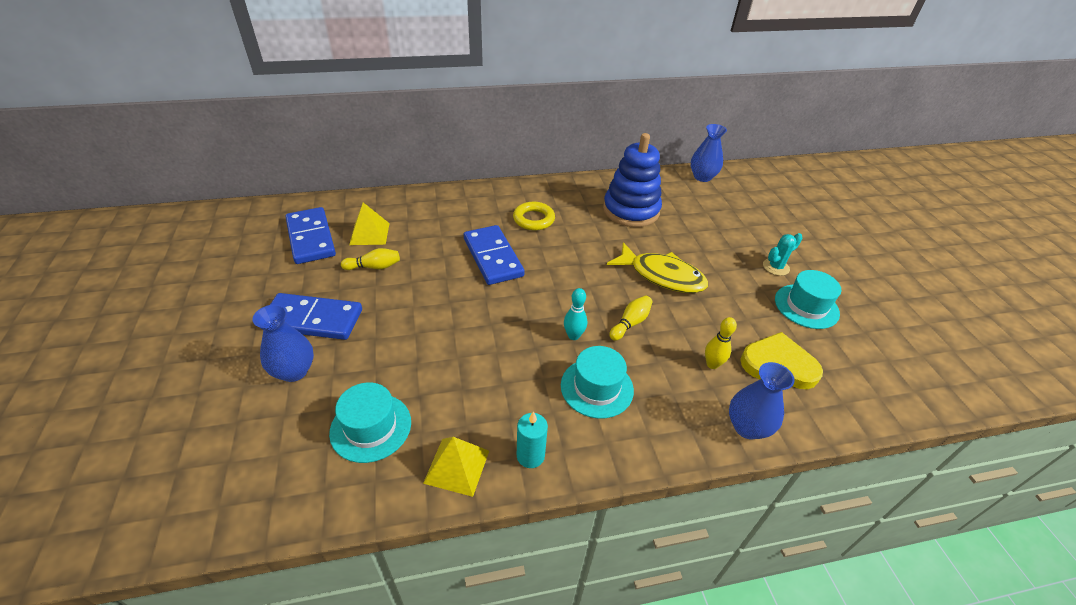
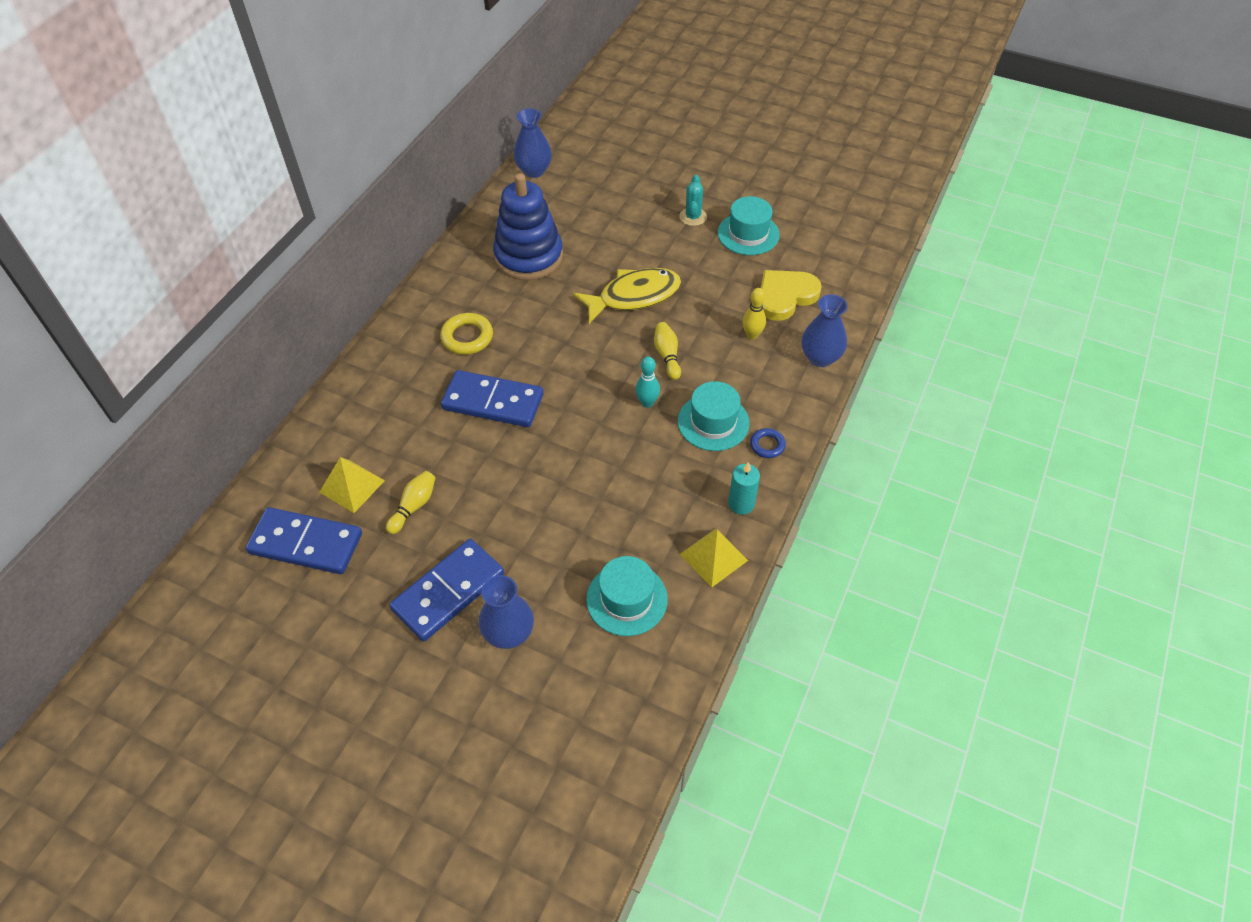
camera: 50 degrees left, 10 degrees up
(611, 440) = (767, 445): none -> blue ring

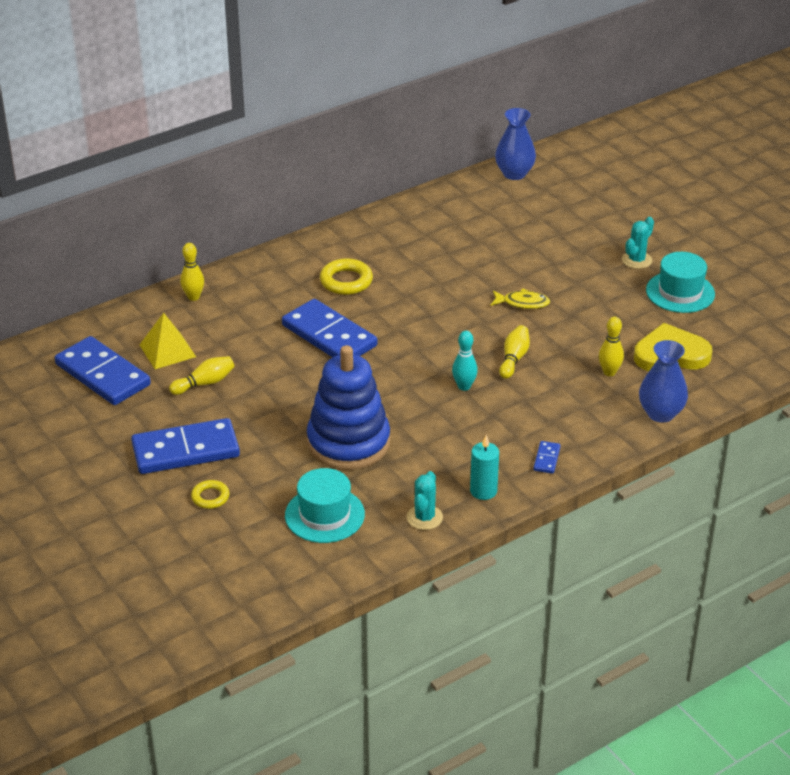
camera: 30 degrees right, 15 degrees down
(336, 415) = (193, 297): none -> yellow bowling pin
(509, 633) = (210, 497): blue vase -> yellow ring
(529, 256) = (451, 239): blue stacking toy -> blue stacking toy (348, 443)
(634, 296) = (523, 303): yellow fish -> yellow fish, size x0.52
(713, 422) = (512, 423): turquoise hat -> none
(713, 557) = (424, 517): yellow pyramid -> turquoise cactus
(767, 445) = (547, 459): blue ring -> blue domino

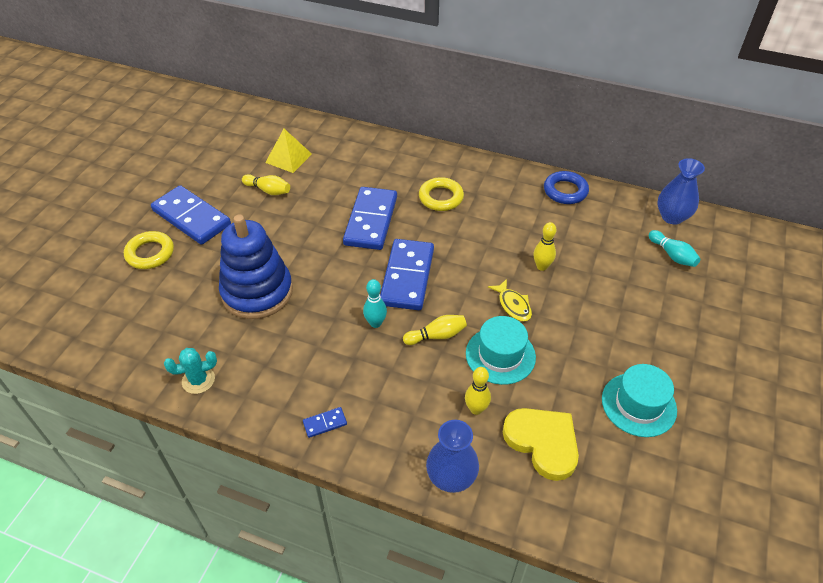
camera: 55 degrees right, 10 degrees up
(103, 374) = (242, 145): blue domino -> blue domino (407, 277)
(193, 297) = (354, 140): yellow bowling pin -> yellow bowling pin (542, 266)
(210, 497) = (150, 253): yellow ring -> yellow ring, size x1.61
(324, 515) = (166, 321): turquoise hat -> turquoise hat (500, 355)
(420, 209) = (565, 191): none -> blue ring
(483, 491) = (254, 401): turquoise candle -> none
(555, 197) = (672, 255): none -> turquoise bowling pin
(636, 260) = (649, 350): turquoise cactus -> none

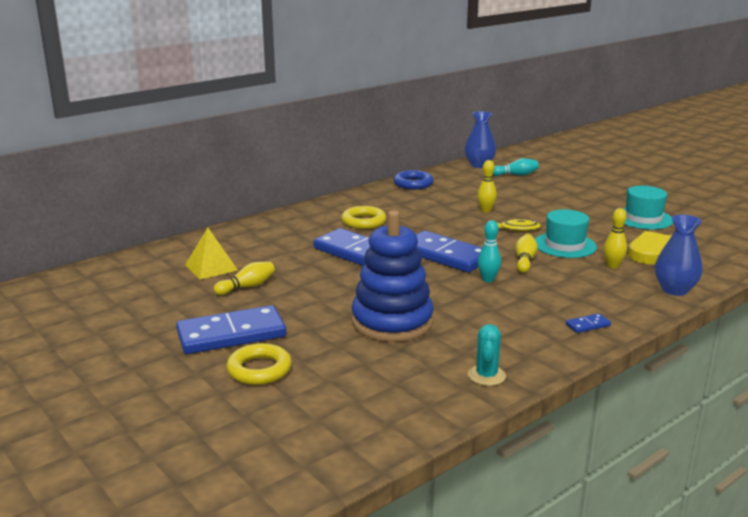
camera: 60 degrees left, 25 degrees down
(325, 423) = (587, 325): blue domino -> blue domino turned 60 degrees clockwise

